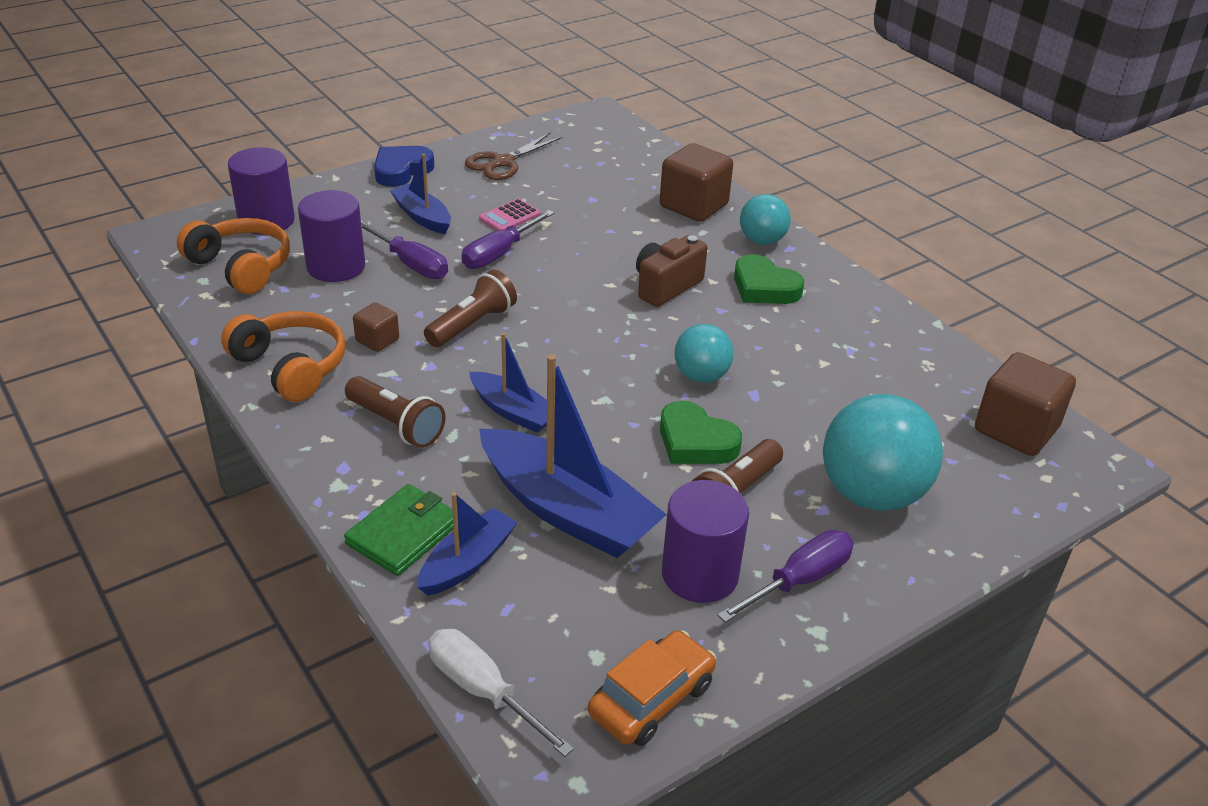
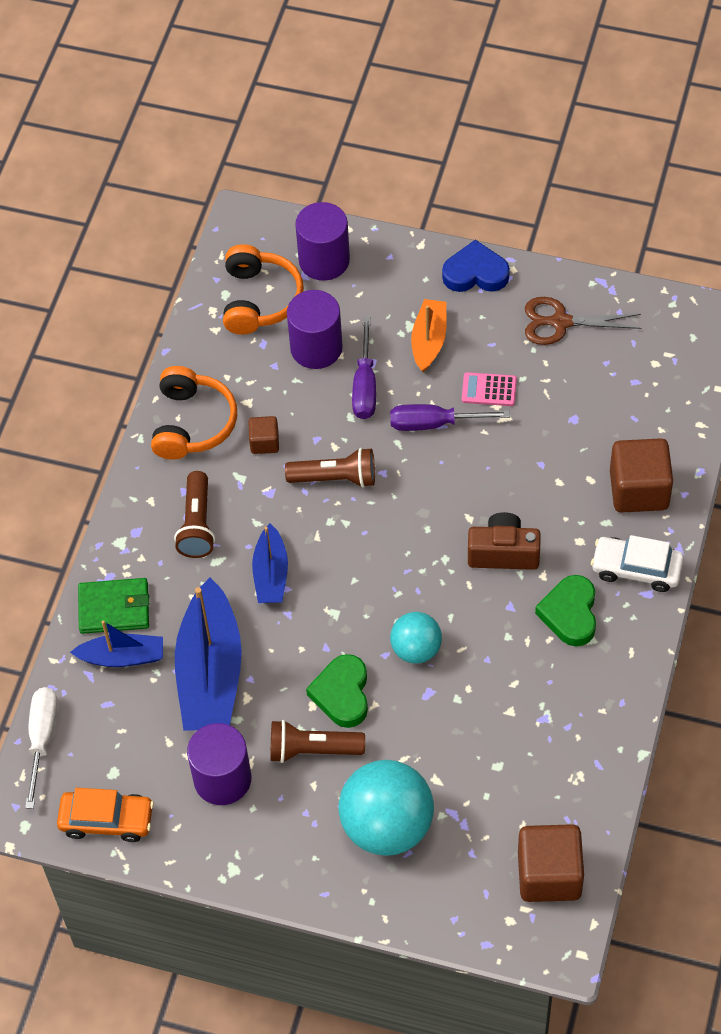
camera: 55 degrees right, 20 degrees up
(422, 217) = (429, 340): blue boat -> orange boat
(762, 241) = (636, 569): turquoise ball -> white car
(800, 580) = (267, 834): purple screwdriver -> none

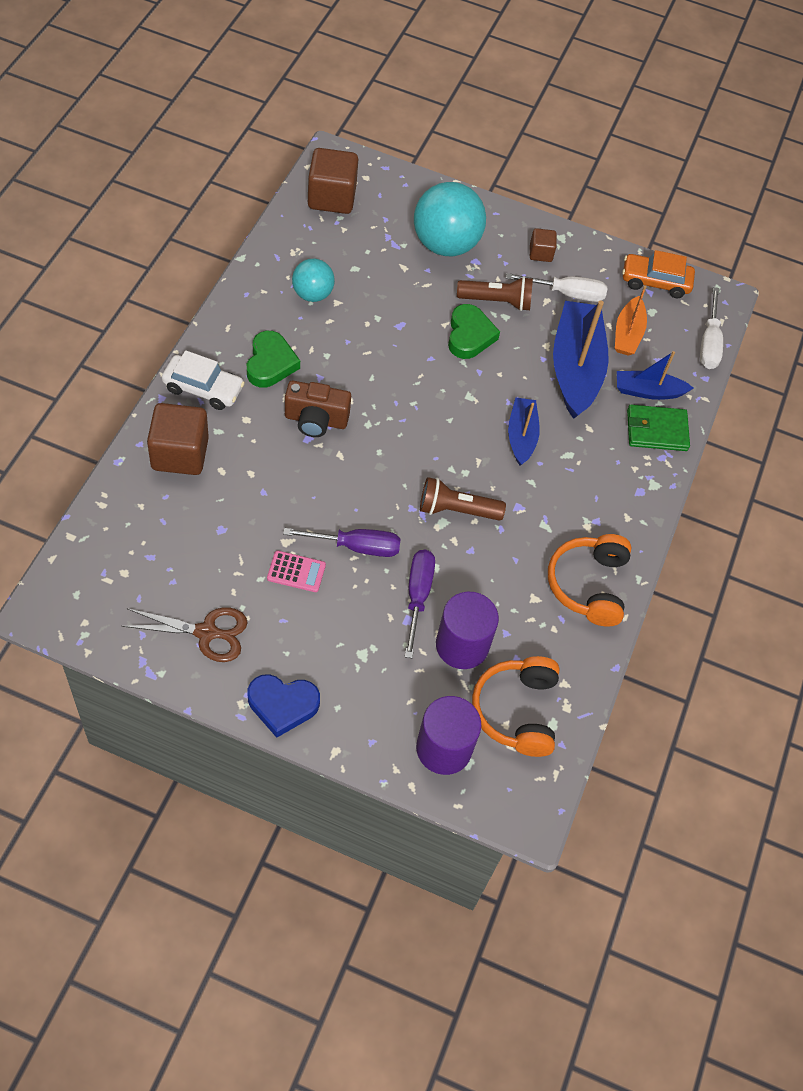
camera: 175 degrees right, 0 degrees up
(197, 524) = (585, 489): brown flashlight -> none
(222, 779) = (567, 293): purple cylinder -> white screwdriver
(264, 442) = (520, 554): brown cube -> brown cube (540, 253)
(416, 649) = (404, 358): turquoise ball -> turquoise ball (312, 294)
(429, 340) = (346, 634): orange boat -> orange boat (628, 334)

